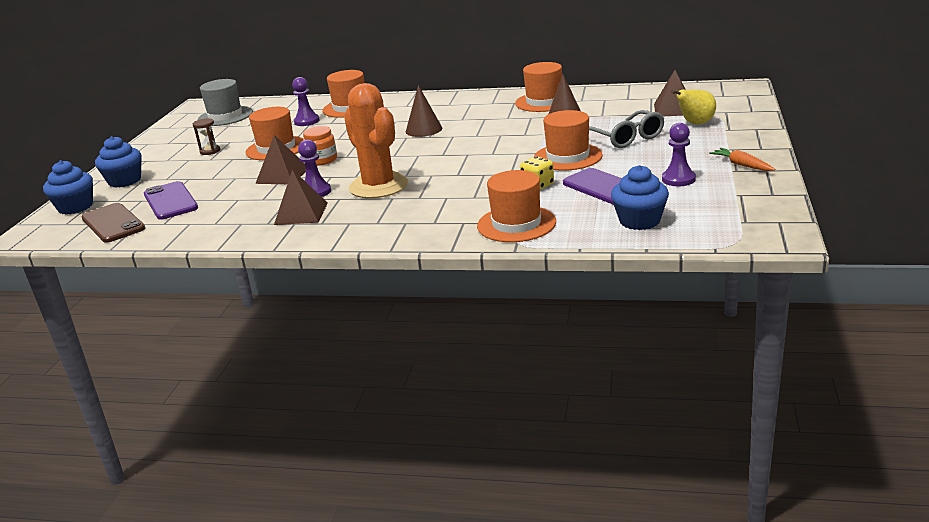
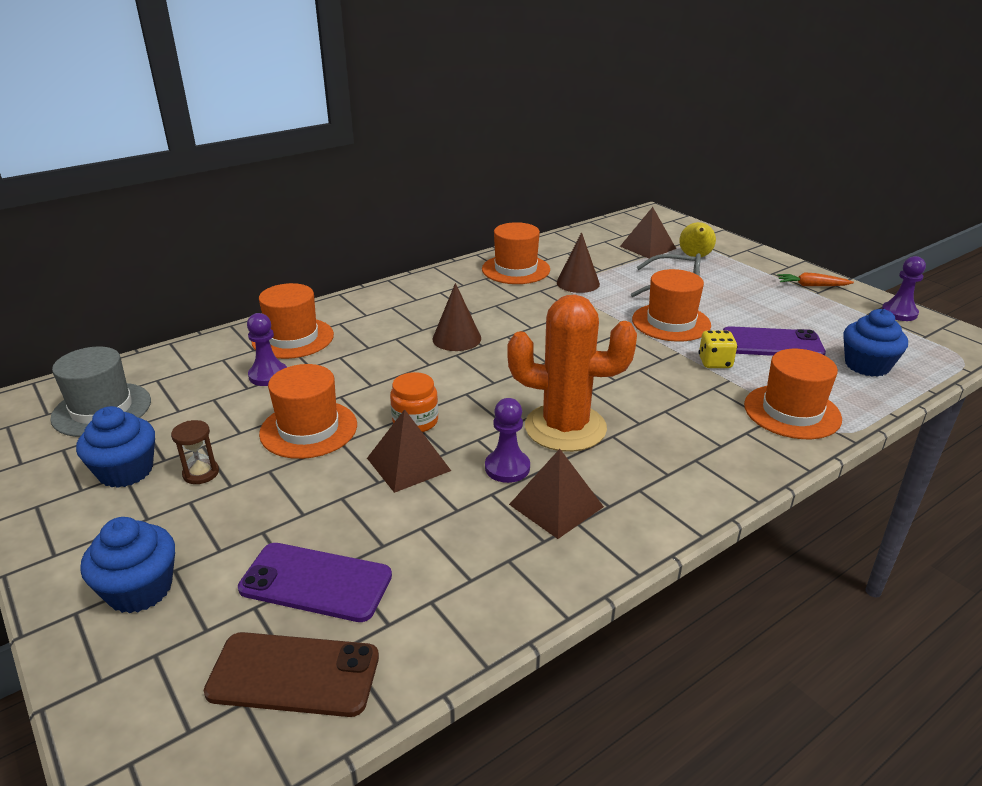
camera: 50 degrees left, 5 degrees up
(75, 207) = (138, 688): blue cupcake -> blue cupcake (126, 471)
(678, 179) = (802, 314): purple pawn -> purple pawn (899, 313)

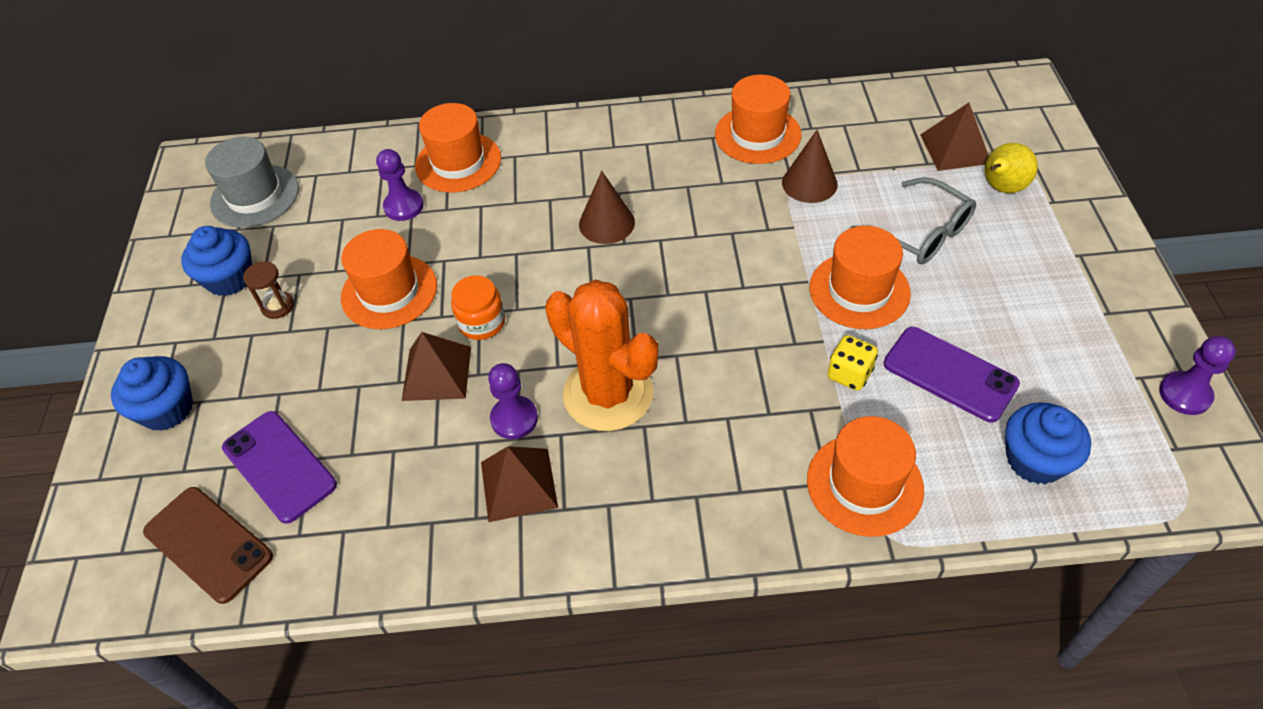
camera: 35 degrees right, 20 degrees up
(812, 286) = (1111, 298): orange carrot -> none

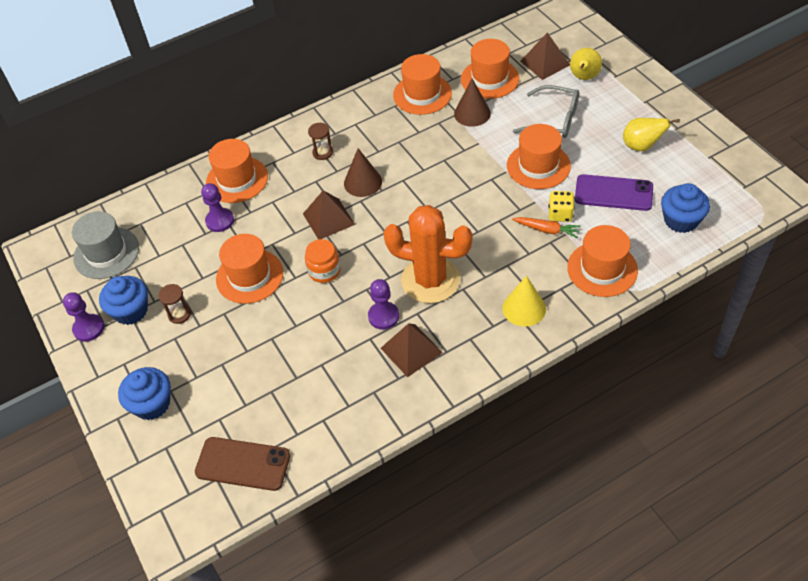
camera: 25 degrees left, 0 degrees up
(279, 466) = (255, 403): purple phone -> none
(436, 373) = (317, 311): brown pyramid -> brown pyramid (328, 219)
(582, 166) = (322, 152): none -> brown hourglass
(711, 494) = (524, 308): none -> yellow cone
(815, 389) = (546, 230): none -> orange carrot
(862, 145) = (489, 79): none -> orange hat
(1034, 320) = (641, 146): none -> yellow pear
(1185, 394) = (736, 157): purple pawn -> purple pawn (88, 328)

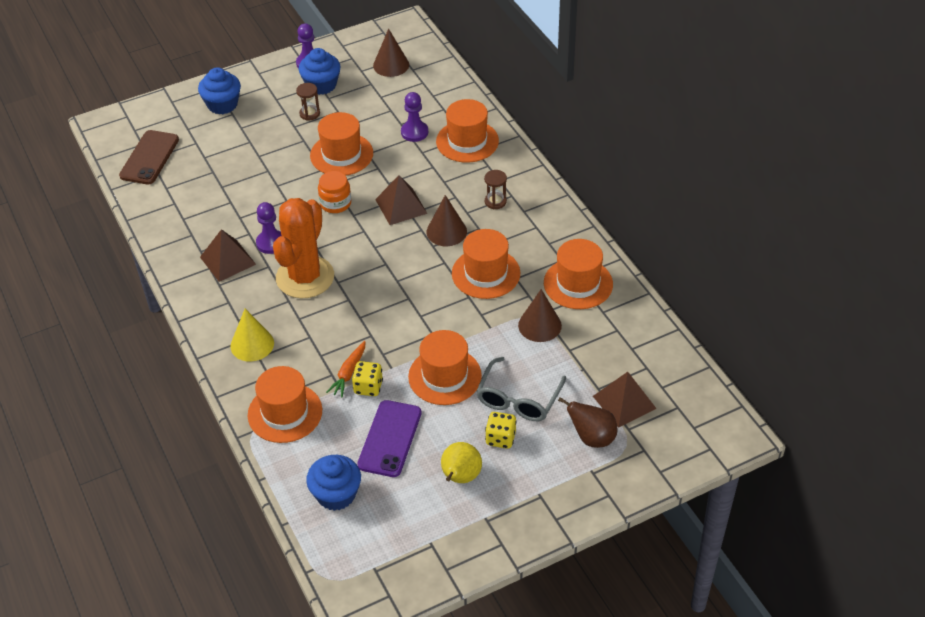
camera: 90 degrees right, 5 degrees down
(106, 253) = (391, 65): grey hat -> brown cone
(489, 79) = (599, 346): orange hat -> orange hat (486, 273)
(583, 77) = (592, 438): yellow pear -> brown pear
(596, 127) = (500, 438): none -> yellow dice

